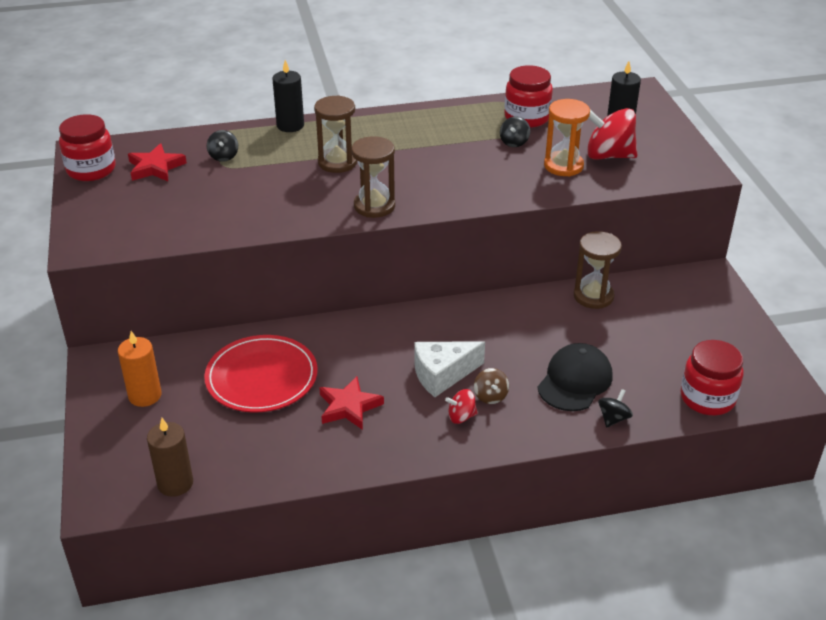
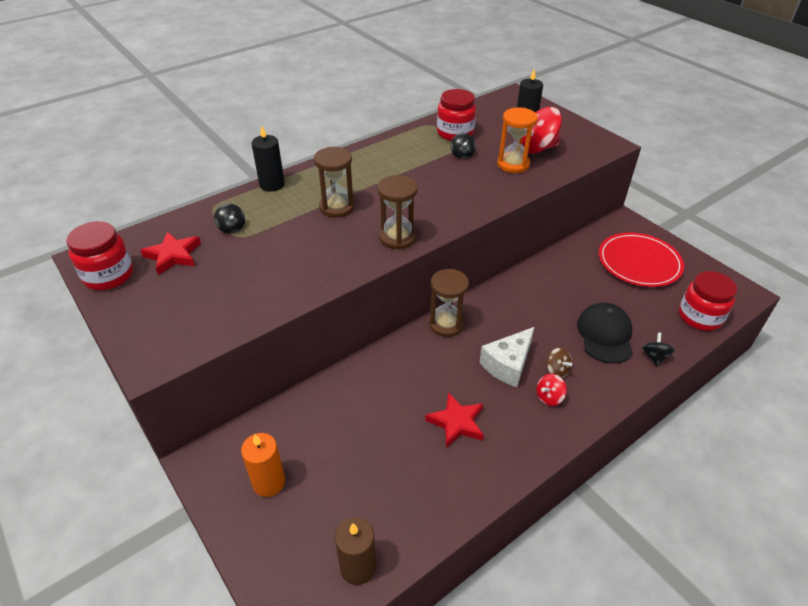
camera: 25 degrees left, 5 degrees up
(261, 377) = (364, 422): red plate -> red plate (639, 262)
(593, 296) = (564, 261): brown hourglass -> brown hourglass (446, 324)

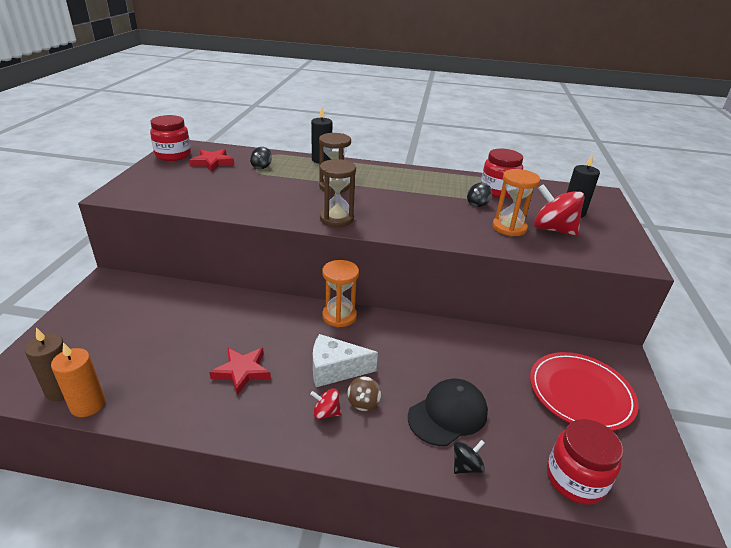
camera: 45 degrees right, 10 degrees down
(269, 482) = (110, 314): orange candle -> orange candle (88, 405)
(446, 324) = (339, 316): brown hourglass -> orange hourglass

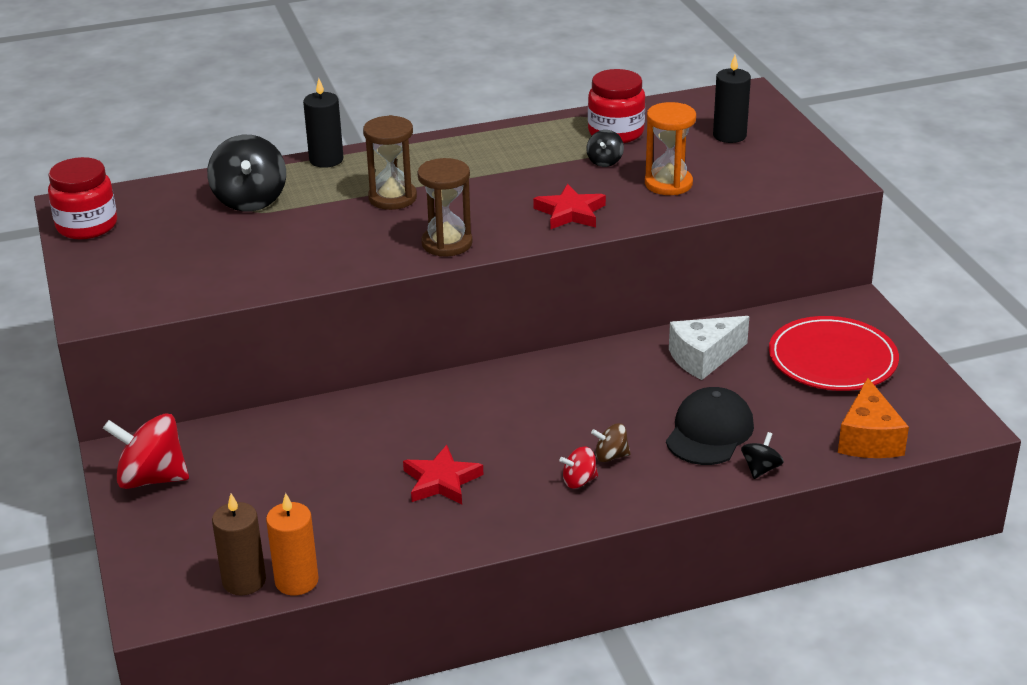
camera: 25 degrees left, 0 degrees up
(212, 163) = (167, 218): red star -> red star (570, 212)
(261, 166) = (250, 200): black spinning top -> black spinning top, size x1.99
(335, 370) = (549, 437): white cheese -> white cheese (704, 358)
(339, 316) = (497, 378): orange hourglass -> none
(363, 402) = (611, 456): brown spinning top -> brown spinning top turned 105 degrees clockwise
(553, 230) = (720, 169): red spinning top -> red spinning top (152, 478)
(575, 479) = (868, 439): red jar -> orange cheese

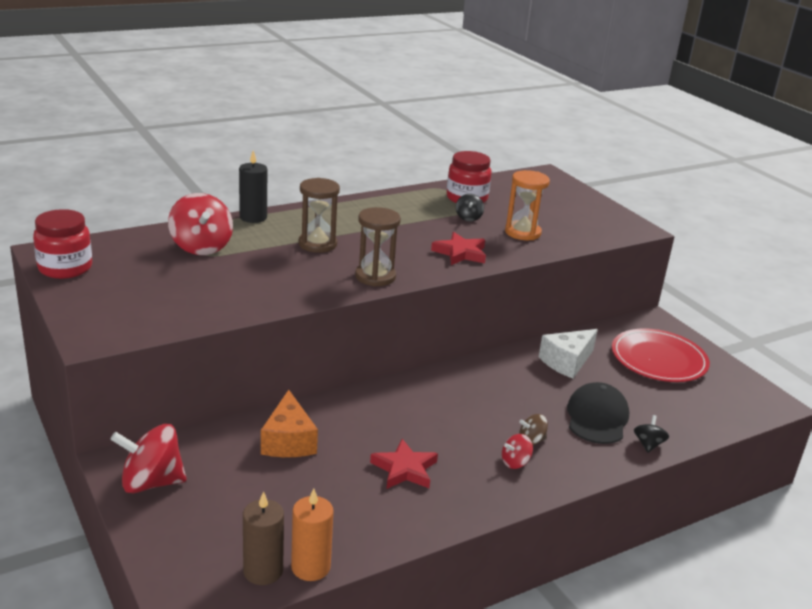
camera: 15 degrees left, 5 degrees down
(250, 200) = (201, 247): black spinning top -> red spinning top
(729, 135) = (548, 200): black candle -> none
(868, 439) = (714, 417): orange cheese -> orange cheese (288, 441)

